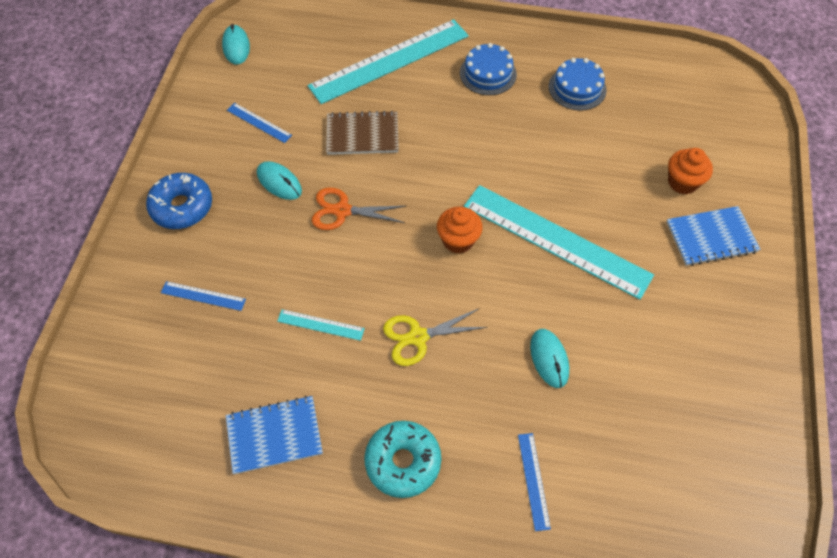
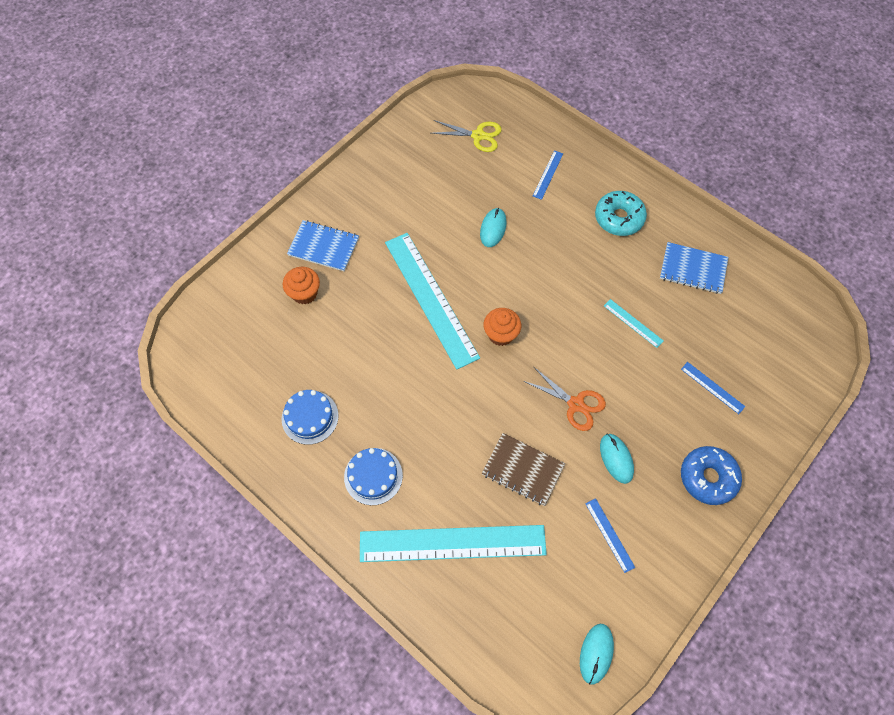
camera: 150 degrees left, 5 degrees up
(418, 337) = (570, 282): yellow scissors -> yellow scissors (478, 136)

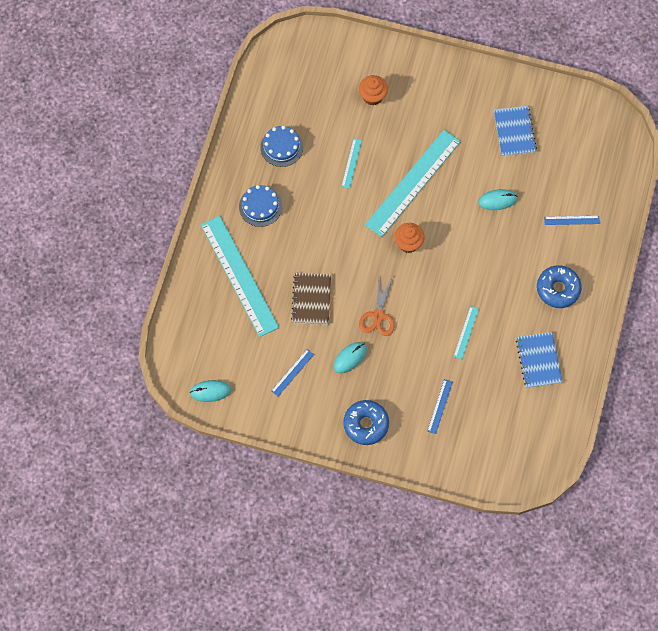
camera: 65 degrees right, 5 degrees up
(323, 247) = (417, 90): blue notebook -> blue notebook (514, 132)
(373, 350) = (351, 163): none -> turquoise ruler
(478, 136) = (581, 152): yellow scissors -> none
(619, 218) = (558, 289): turquoise donut -> blue donut

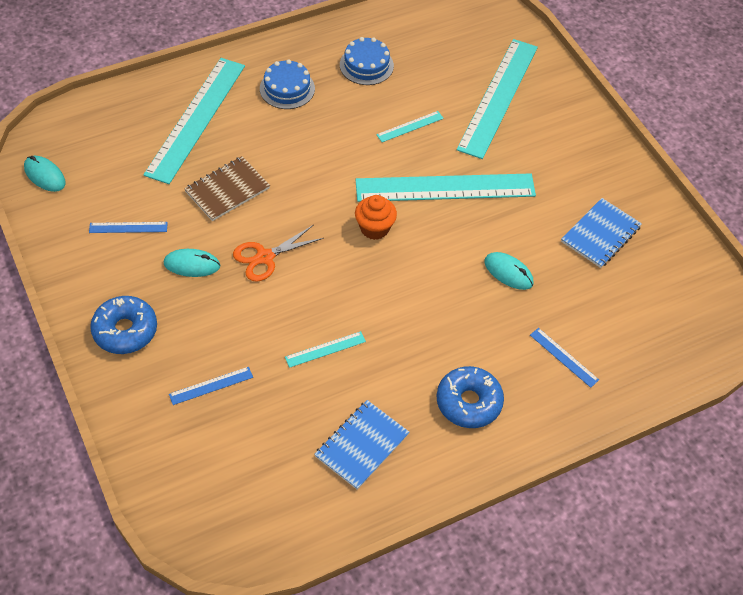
camera: 45 degrees right, 15 degrees down
(372, 96) = (498, 97): orange cupcake -> turquoise ruler

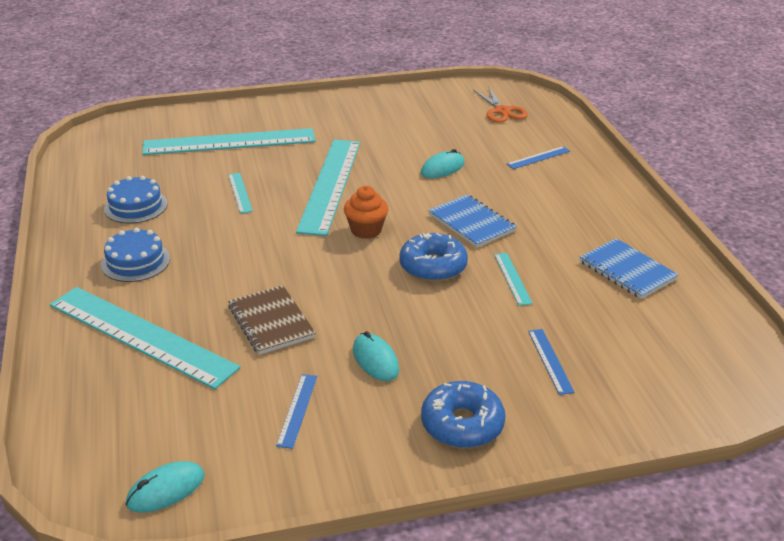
camera: 75 degrees left, 20 degrees down
(192, 265) = (375, 360): turquoise mouse -> turquoise mouse turned 45 degrees counterclockwise
(265, 257) = (381, 304): orange scissors -> orange scissors (502, 111)
(468, 402) = (581, 208): blue donut -> blue donut (433, 266)
(498, 97) = (229, 142): turquoise ruler -> turquoise ruler turned 45 degrees counterclockwise
(600, 234) = (413, 122): blue notebook -> blue notebook (471, 223)

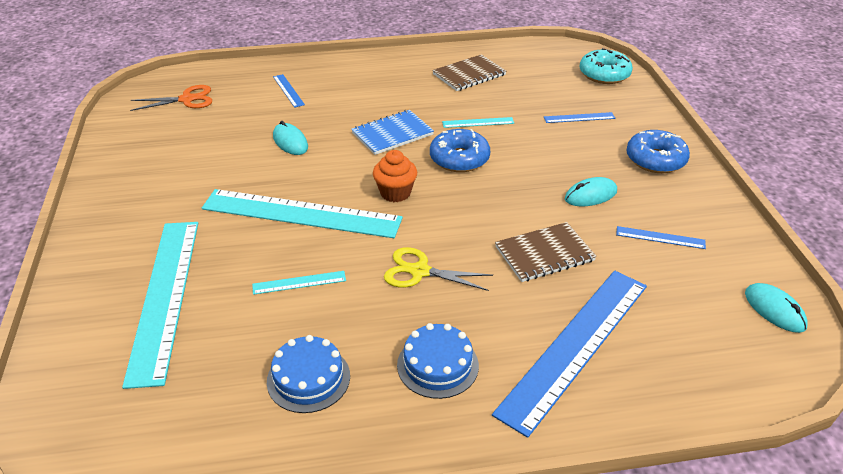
camera: 85 degrees left, 5 degrees up
(141, 335) = (575, 346): turquoise ruler -> blue ruler
(249, 249) = (419, 271): none -> yellow scissors
(627, 270) = (469, 74): blue notebook -> brown notebook
(686, 394) = (604, 74): none -> turquoise donut

